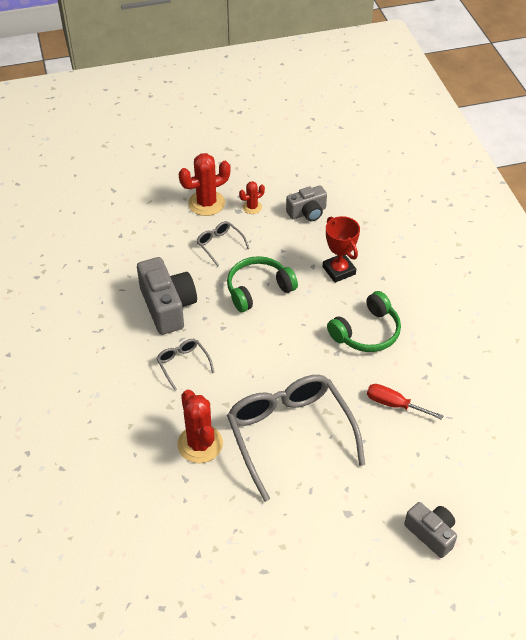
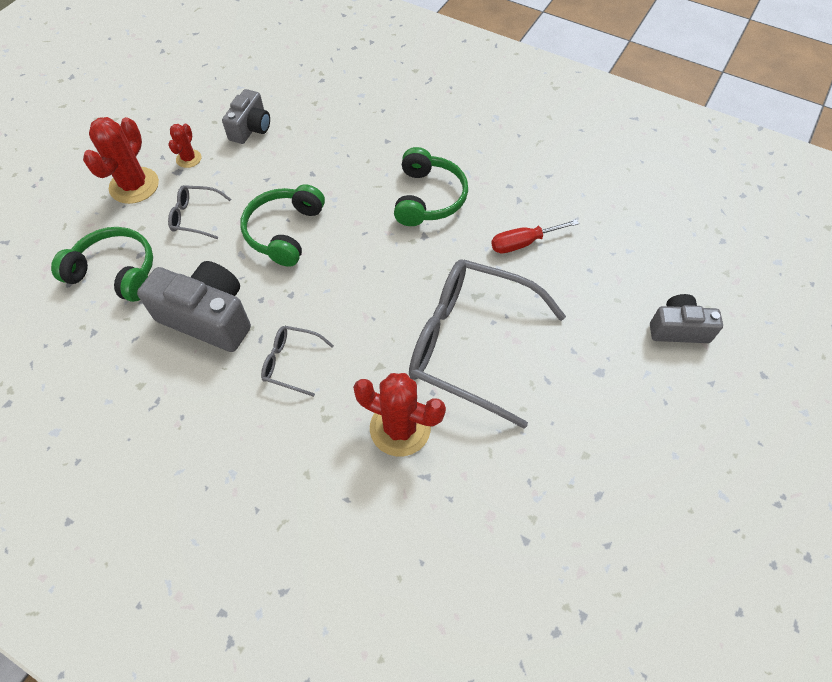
camera: 45 degrees left, 10 degrees up
(148, 246) = (115, 272): none -> green headphones
(339, 270) = (341, 161): red trophy -> none

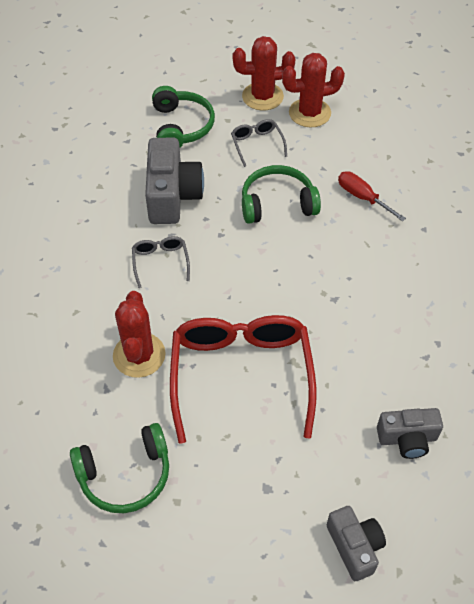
camera: 65 degrees right, 5 degrees down
(189, 159) = (309, 113): red cactus -> red cactus, size x1.88
(251, 128) = (368, 134): grey camera -> grey camera (407, 439)
(428, 198) = (379, 285): green headphones -> green headphones (125, 475)
(469, 344) = (241, 375): grey glasses -> red glasses
(523, 243) = (375, 378): red screwdriver -> red screwdriver (362, 197)

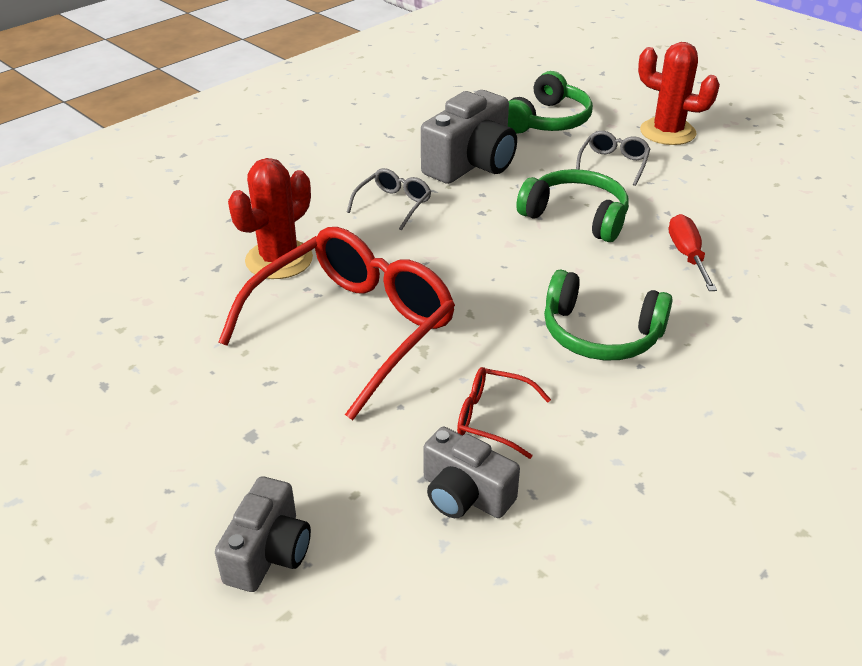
camera: 40 degrees right, 15 degrees down
(125, 475) = (142, 339): green headphones -> green headphones (600, 334)
(309, 113) = (708, 164): red cactus -> none
(374, 382) = (492, 418): none -> red glasses

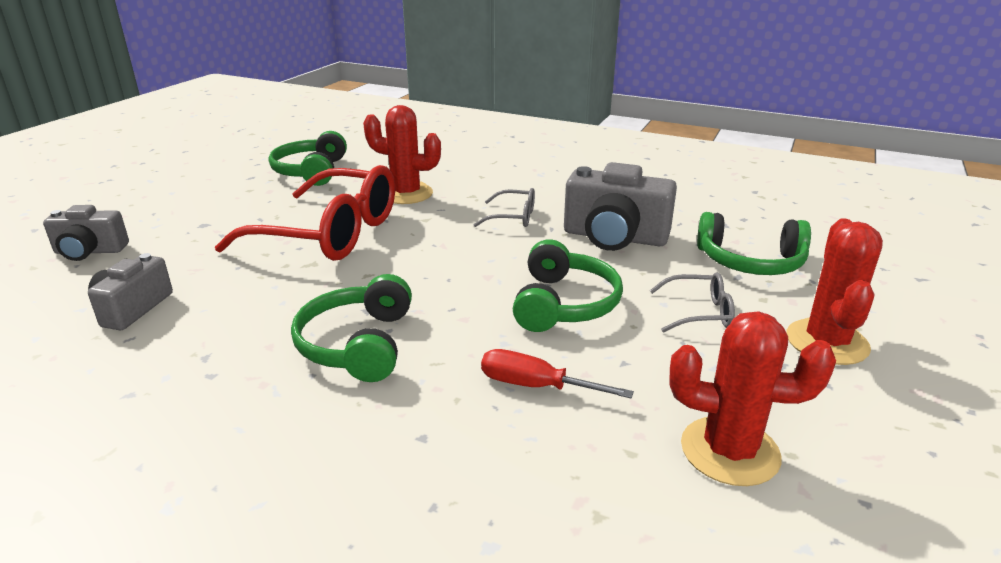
camera: 70 degrees right, 10 degrees down
(134, 326) = (311, 171): none -> green headphones
(492, 418) = (224, 306): red glasses -> none
(687, 255) = (536, 386): red screwdriver -> red screwdriver turned 135 degrees counterclockwise
(771, 202) = (729, 451): none -> red cactus

